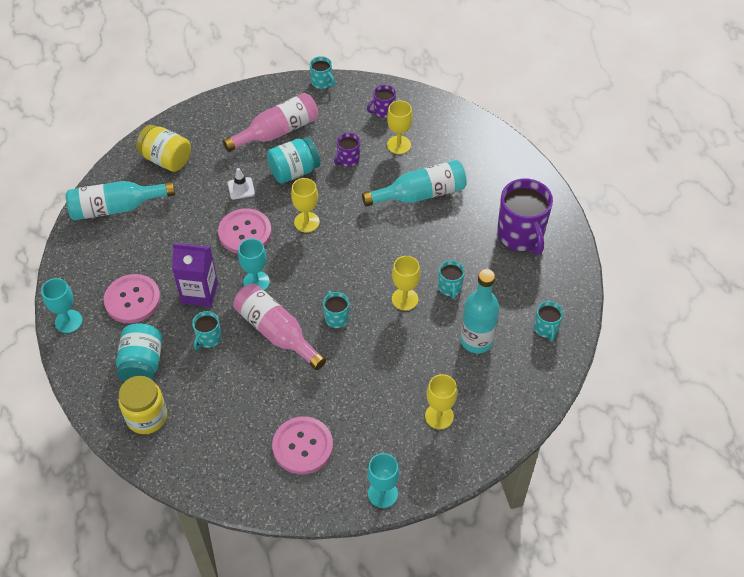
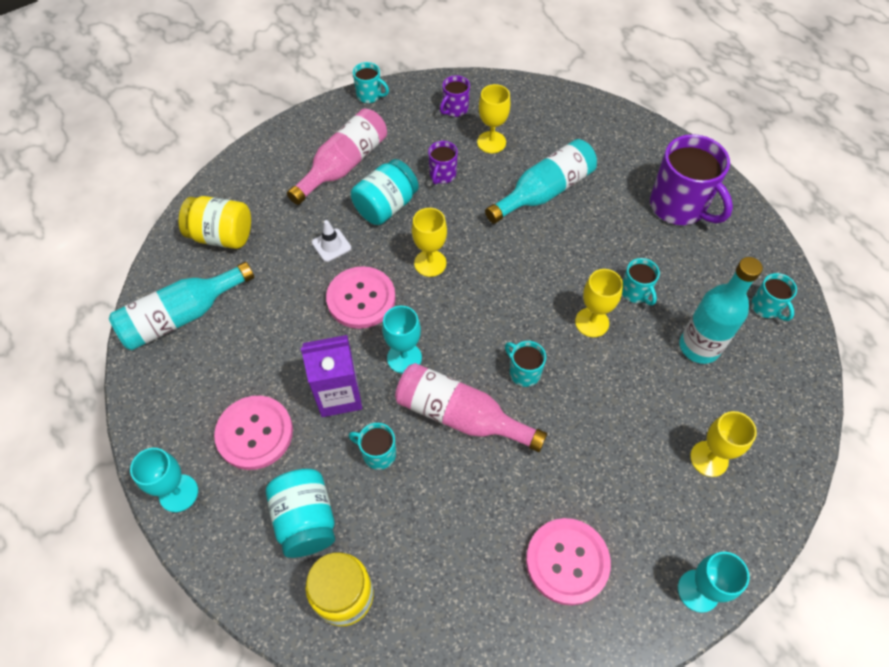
camera: 20 degrees left, 5 degrees up
(208, 338) = (378, 453): turquoise mug -> turquoise mug turned 105 degrees clockwise

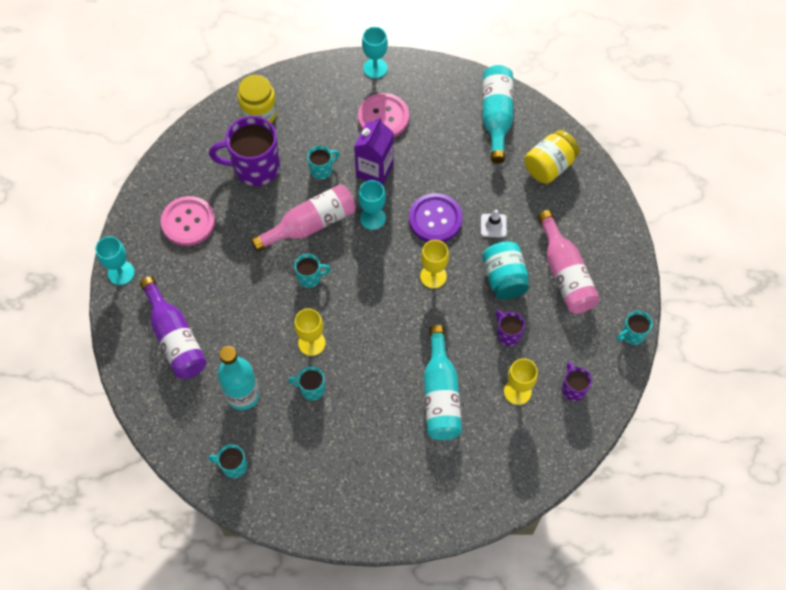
camera: 125 degrees right, 5 degrees up
(306, 520) = (312, 117): turquoise jar -> none
(361, 299) = (435, 219): pink button -> purple button
(678, 206) = (356, 481): purple mug -> purple mug (255, 167)
(709, 458) = (175, 338): yellow goblet -> purple bottle

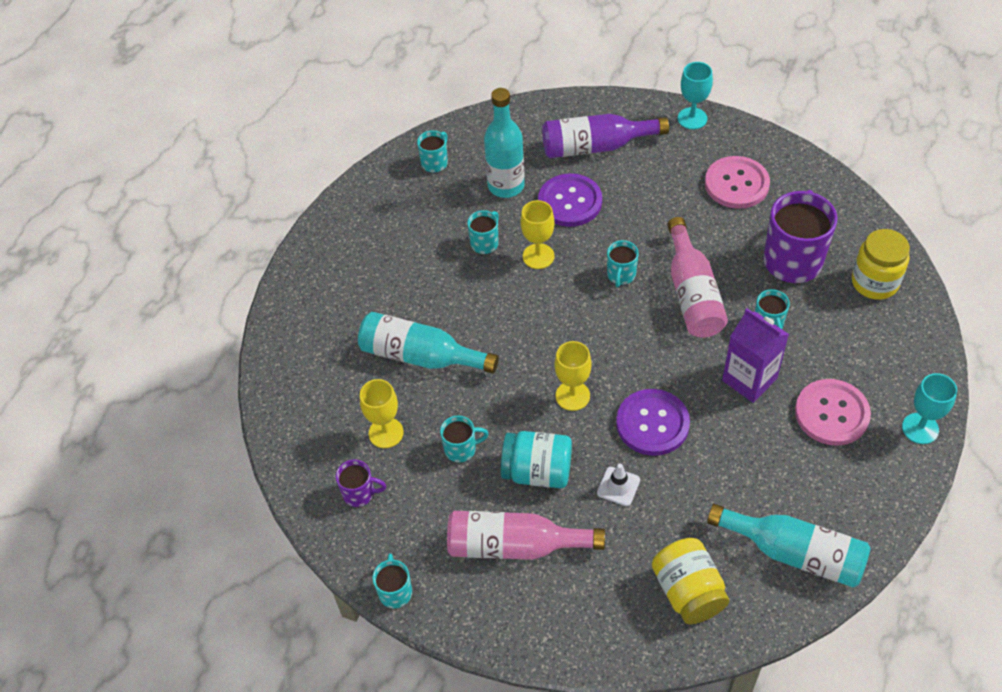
camera: 115 degrees right, 10 degrees down
(245, 338) = (570, 202): none -> purple button
(372, 218) = (678, 357): turquoise goblet -> none
(508, 334) = (461, 449): purple mug -> turquoise mug

